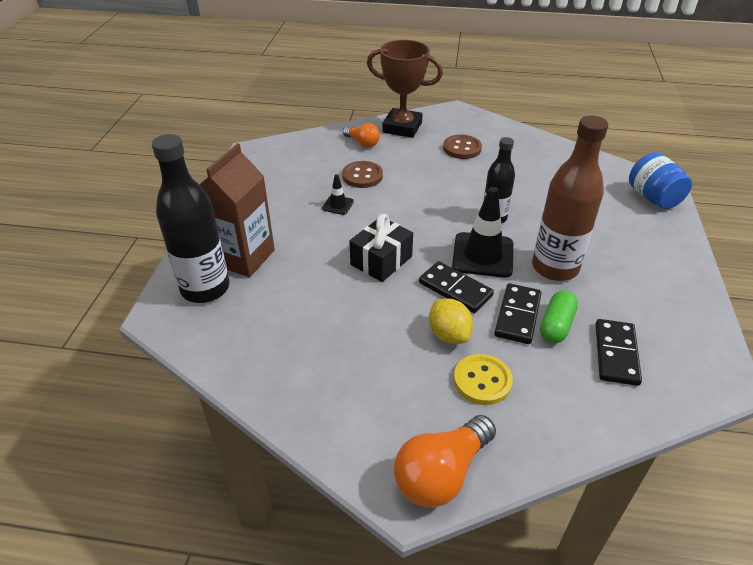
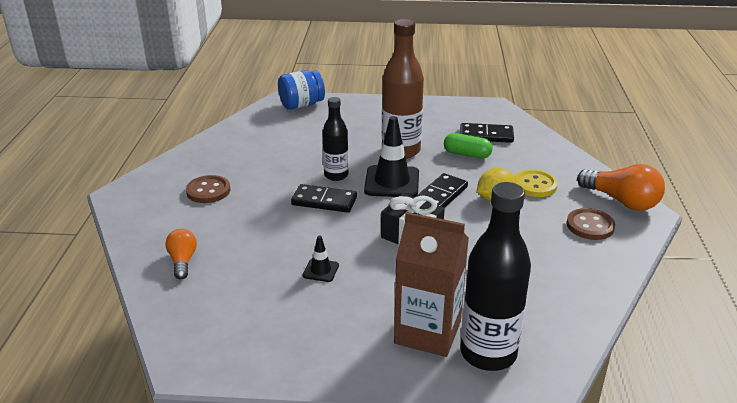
camera: 95 degrees left, 10 degrees down
(362, 143) = (182, 261): orange light bulb -> orange light bulb turned 45 degrees counterclockwise
(362, 176) = (261, 256): brown button -> brown button (590, 226)
(402, 127) = (150, 232): brown trophy -> none
(518, 315) = (462, 169): black domino -> black domino (324, 201)

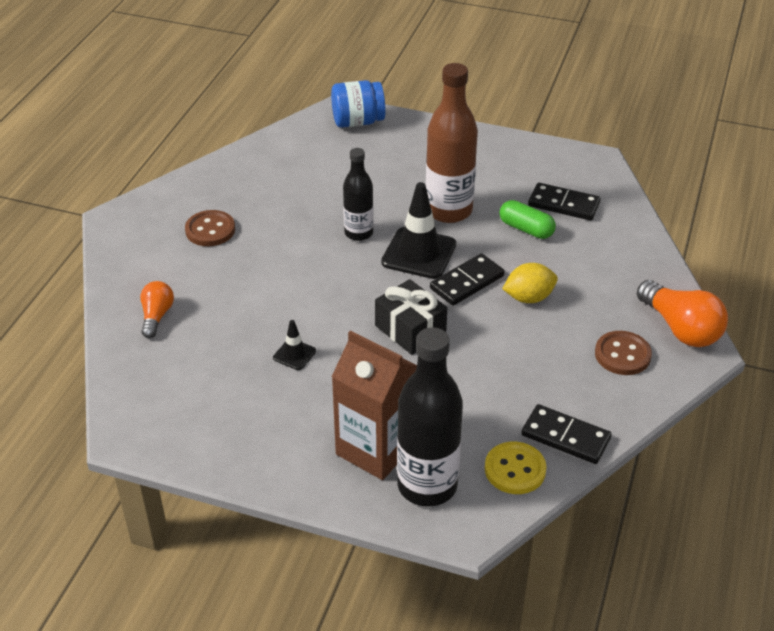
camera: 15 degrees right, 10 degrees up
(324, 201) = (332, 266): black domino -> black domino (565, 437)
(535, 185) = (586, 287): yellow button -> yellow button (515, 470)

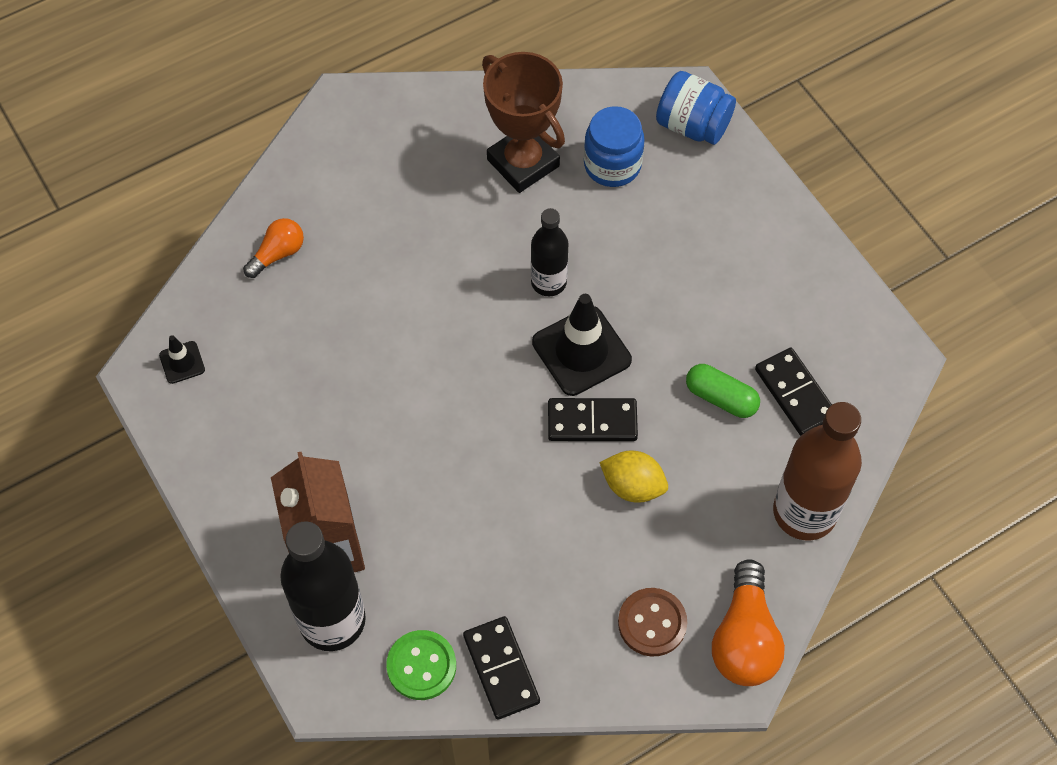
camera: 40 degrees right, 20 degrees up
(210, 230) = (414, 178): brown button -> none
(274, 187) = (523, 163): none -> brown trophy
(294, 354) = (354, 389): black traffic cone -> black traffic cone (182, 362)
(331, 161) = (612, 165): none -> blue jar
(410, 329) = (483, 438): black gift -> none
(448, 210) = (666, 316): brown bottle -> brown bottle (804, 512)
(515, 470) = (421, 666): yellow button -> green button
(526, 229) = (721, 398): green capsule -> green capsule turned 45 degrees counterclockwise

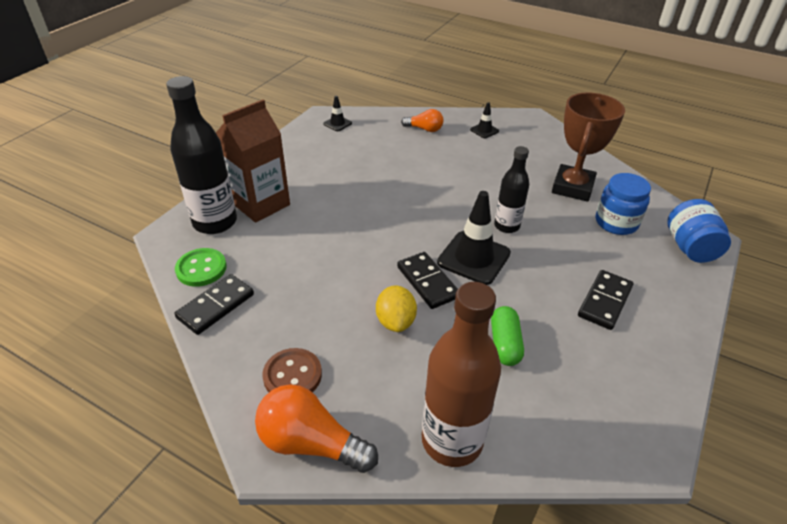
camera: 60 degrees right, 20 degrees down
(333, 181) = (484, 130): none -> black traffic cone
(744, 638) = (311, 443): orange light bulb -> orange light bulb turned 45 degrees clockwise
(795, 394) = (550, 390): black domino -> black domino (605, 301)

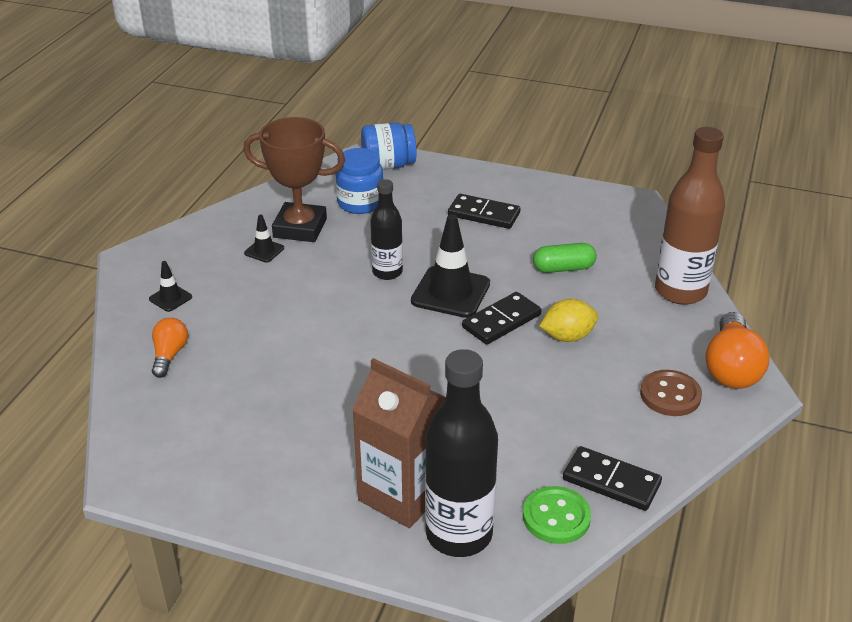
camera: 100 degrees left, 5 degrees down
(337, 123) = (156, 456): black traffic cone -> black traffic cone (264, 251)

